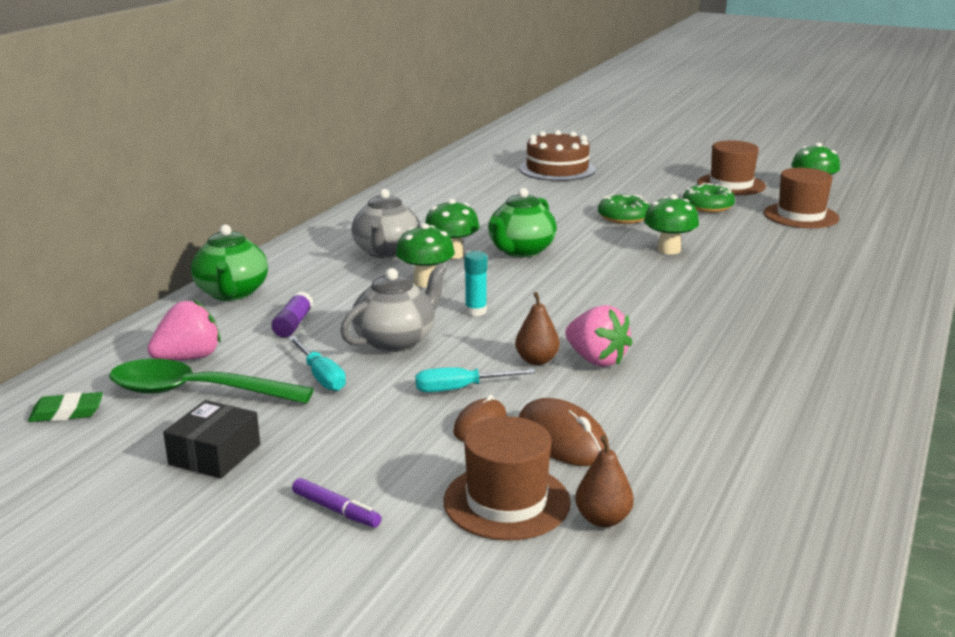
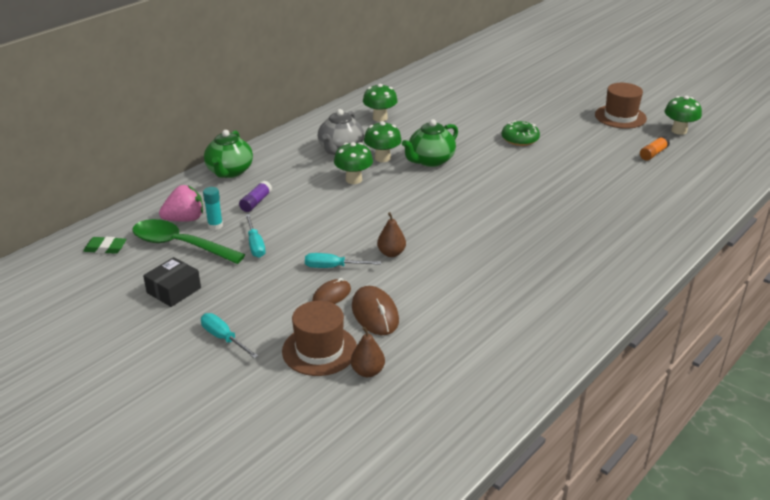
camera: 15 degrees right, 10 degrees up
(336, 510) = (224, 338): purple marker -> turquoise screwdriver
(396, 340) = (312, 224): grey teapot -> none
(475, 311) = (373, 208): turquoise glue stick -> turquoise glue stick (215, 226)
(557, 169) = (498, 86): brown cake -> none
(596, 360) = (429, 258): pink strawberry -> none
(669, 250) = (534, 173): green mushroom -> green mushroom (380, 118)
(708, 206) = (588, 136): green donut -> none
(801, 216) = (653, 154): brown hat -> orange glue stick

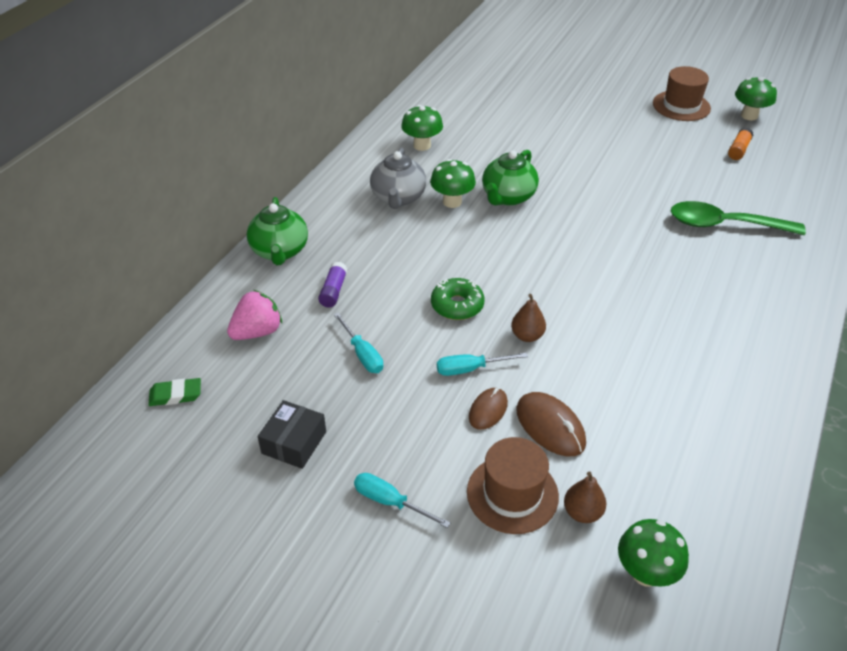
camera: 15 degrees left, 10 degrees up
(180, 245) = (269, 372): green spoon -> green spoon (724, 225)
(215, 226) = (300, 335): turquoise glue stick -> none
(353, 179) = (433, 238): green mushroom -> green mushroom (645, 573)
(520, 139) = (591, 151): green donut -> green donut (457, 305)

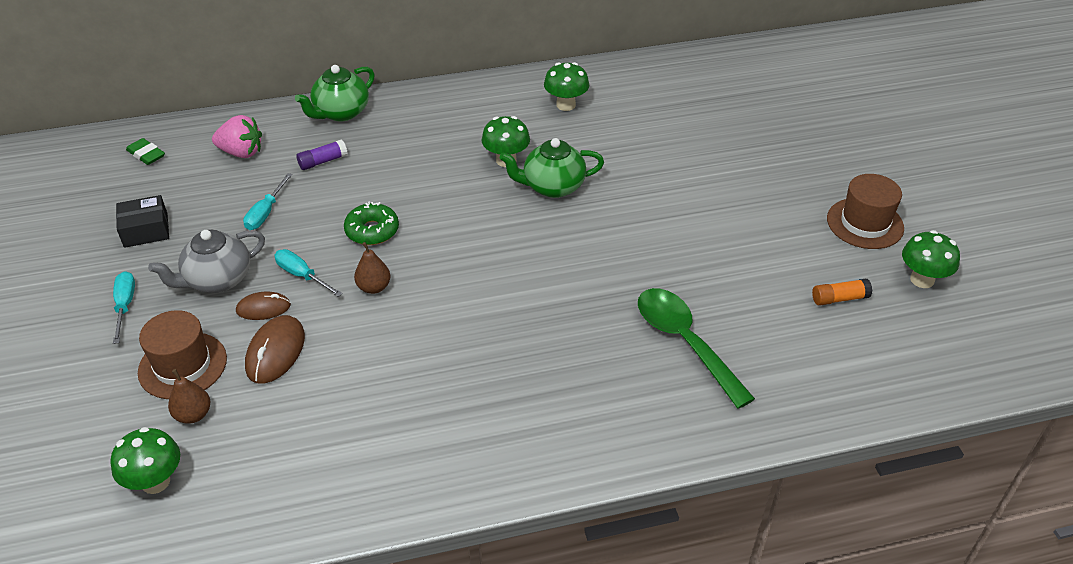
camera: 50 degrees right, 0 degrees up
(398, 198) = (475, 131): grey teapot -> grey teapot (217, 280)

